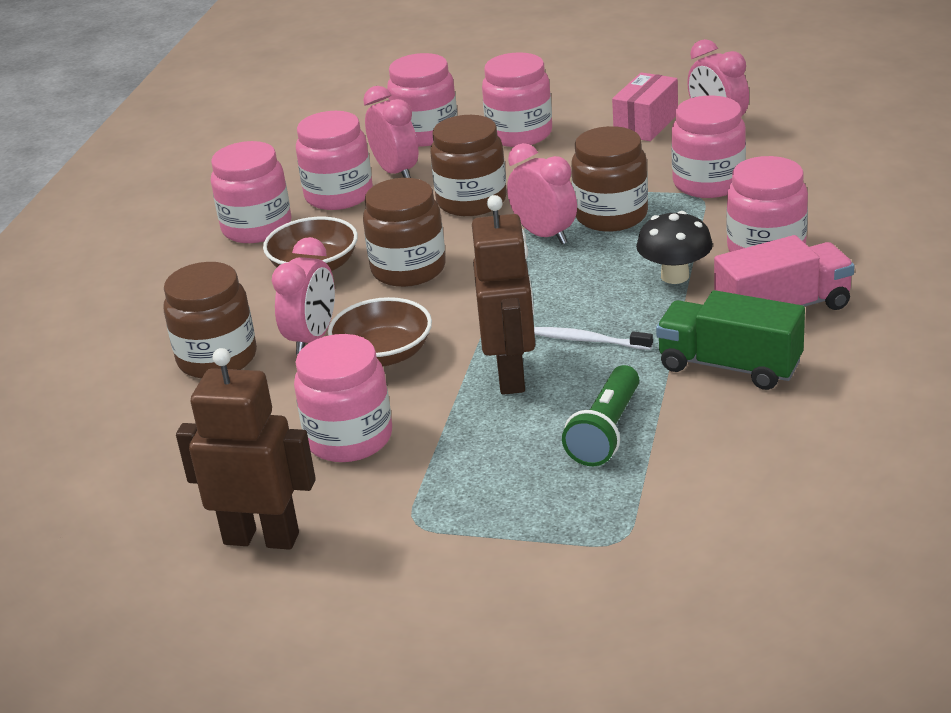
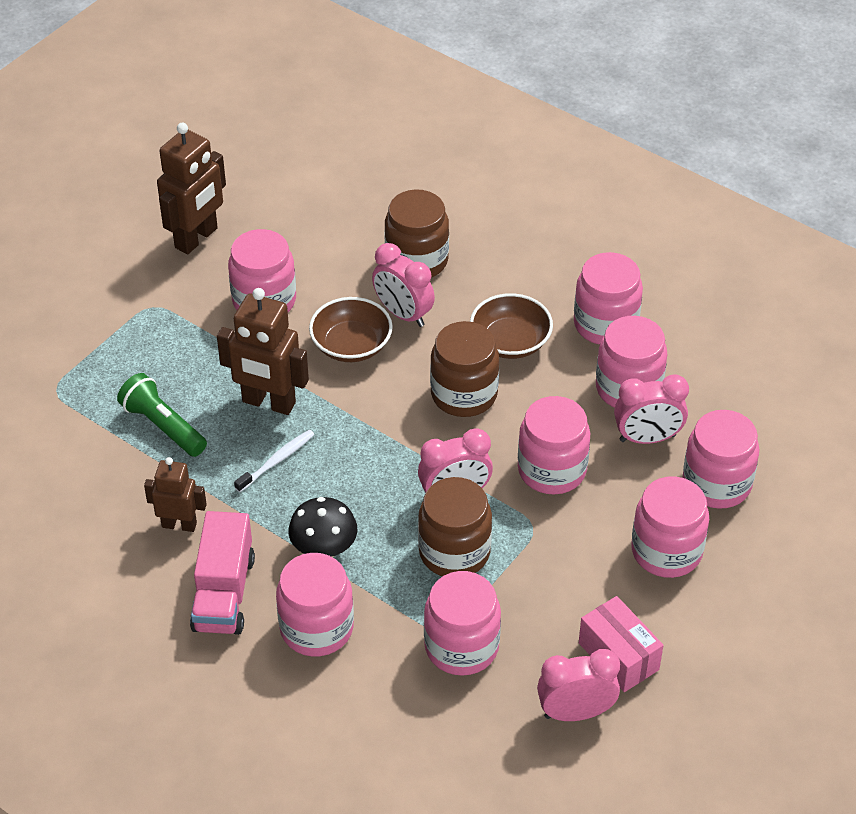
camera: 110 degrees right, 15 degrees up
(471, 201) = (552, 470): brown jar -> pink jar
(729, 366) = (179, 524): green truck -> brown robot

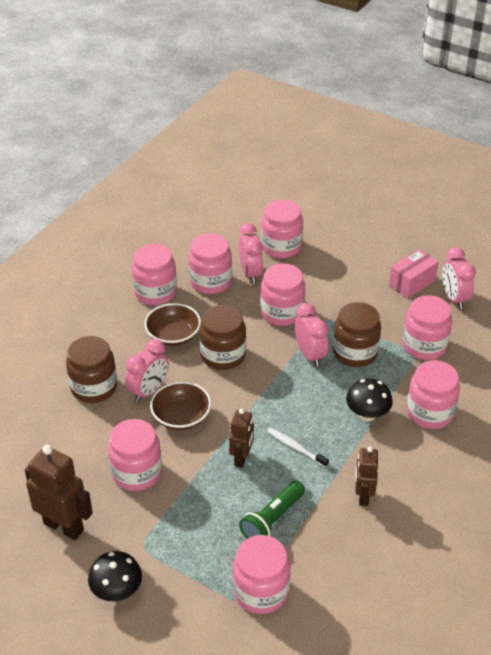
camera: 95 degrees left, 5 degrees down
(96, 283) = (117, 591): none -> black mushroom
(224, 593) = (415, 463): pink truck -> none
(268, 403) = (242, 458): brown robot -> brown robot, size x0.62
(666, 551) = (334, 265): pink jar -> pink jar (261, 591)

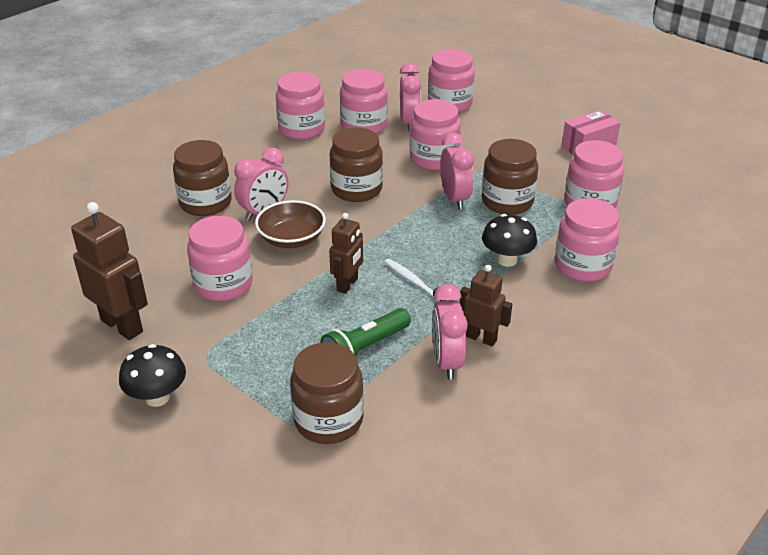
camera: 10 degrees right, 5 degrees down
(173, 335) = (308, 167): brown bowl -> none
(261, 591) = (328, 420): pink jar -> brown jar
(363, 496) = (481, 338): brown robot -> brown robot turned 105 degrees clockwise
(454, 298) = (634, 164): pink clock -> pink clock (446, 362)

